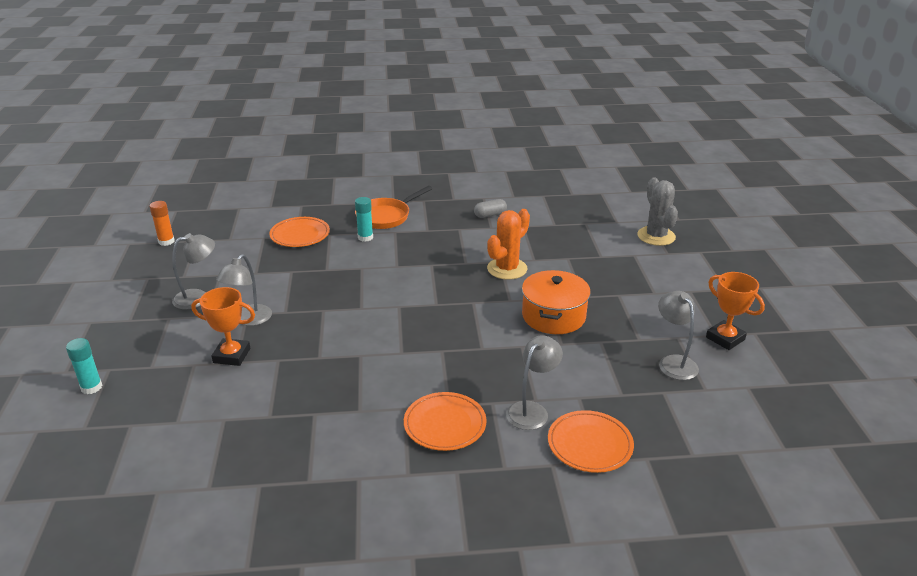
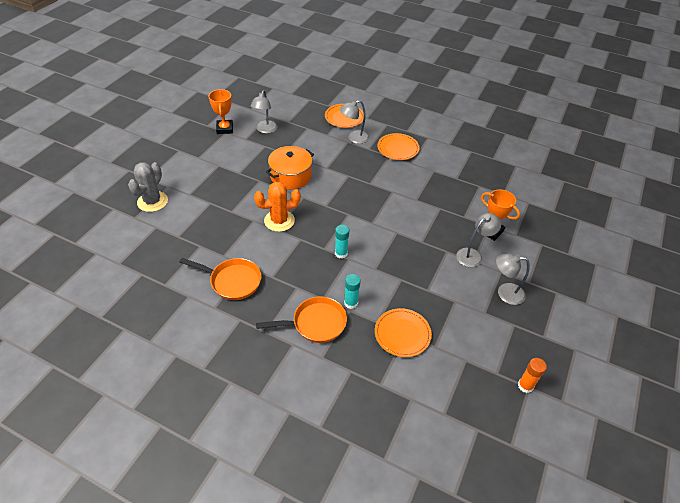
camera: 150 degrees left, 15 degrees up
(91, 387) = (578, 244): turquoise glue stick -> turquoise glue stick (341, 253)
(490, 215) = (232, 281): grey capsule -> orange pan

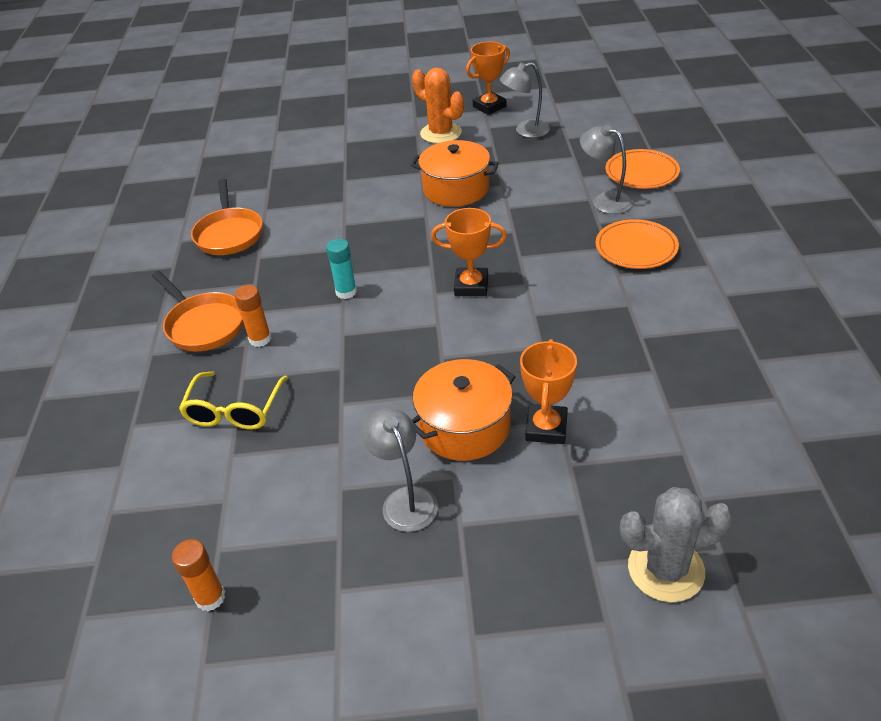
camera: 65 degrees right, 5 degrees down
(152, 201) = (310, 128): grey cactus -> grey cactus (666, 569)
(279, 221) = (361, 218): orange cactus -> orange cactus (441, 133)
(351, 303) = (260, 339): turquoise glue stick -> orange glue stick
(378, 208) = (471, 286): none -> orange trophy
(402, 334) = (234, 411): orange plate -> yellow glasses
(473, 255) = (464, 426): grey lamp -> orange pot

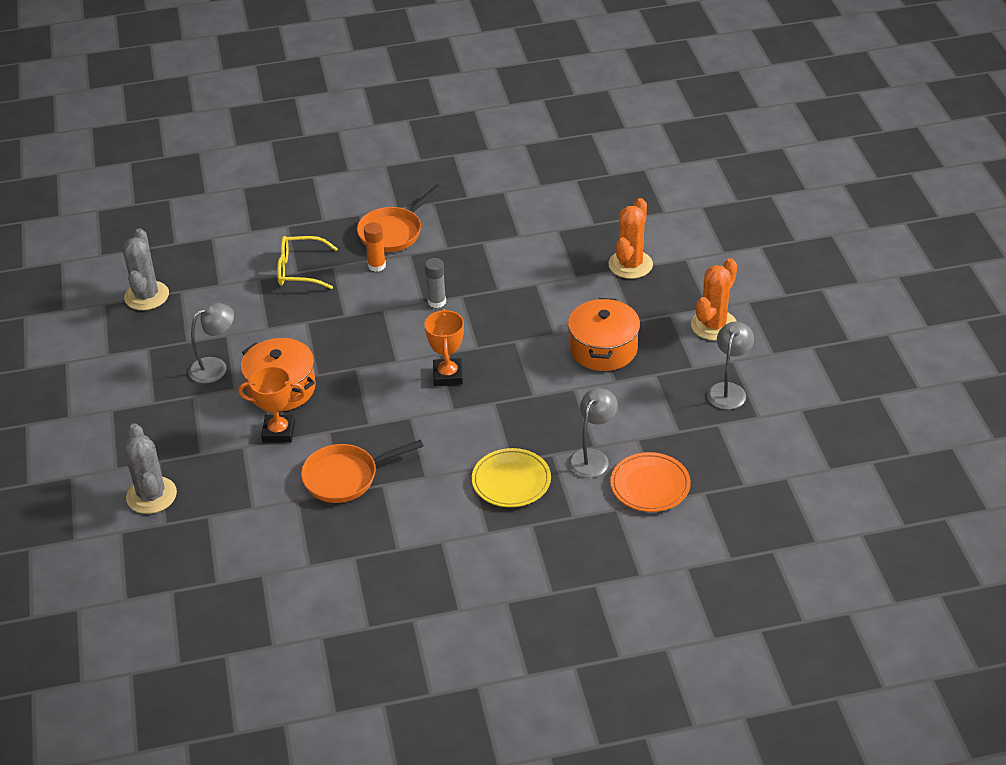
camera: 80 degrees right, 0 degrees up
(210, 597) = (146, 296): orange glue stick -> grey cactus
(229, 234) = (516, 217): orange pan -> orange pan (345, 477)
(340, 170) = (630, 265): none -> orange cactus
(346, 292) = (437, 302): turquoise glue stick -> grey glue stick
(489, 106) = (781, 357): orange trophy -> none
(525, 131) = (728, 390): grey lamp -> grey lamp turned 45 degrees clockwise
(636, 248) = (511, 481): orange plate -> yellow plate

